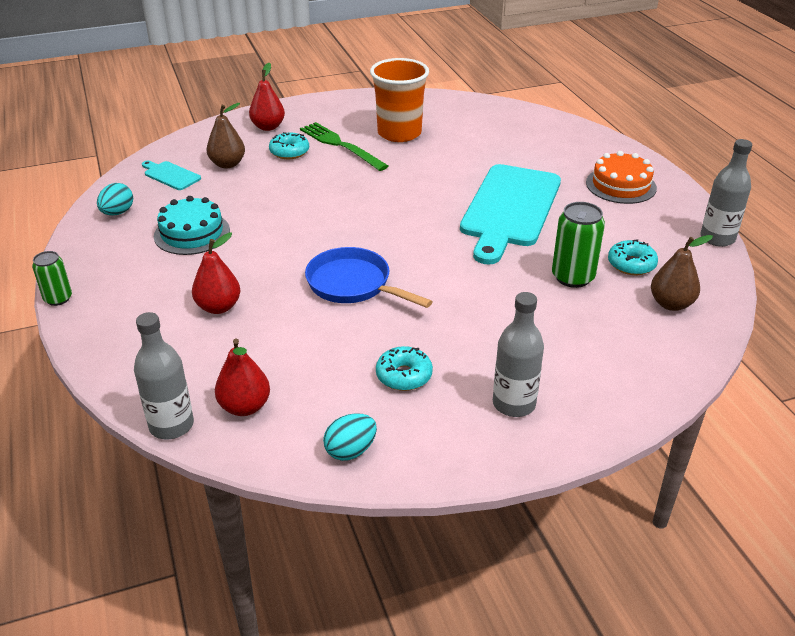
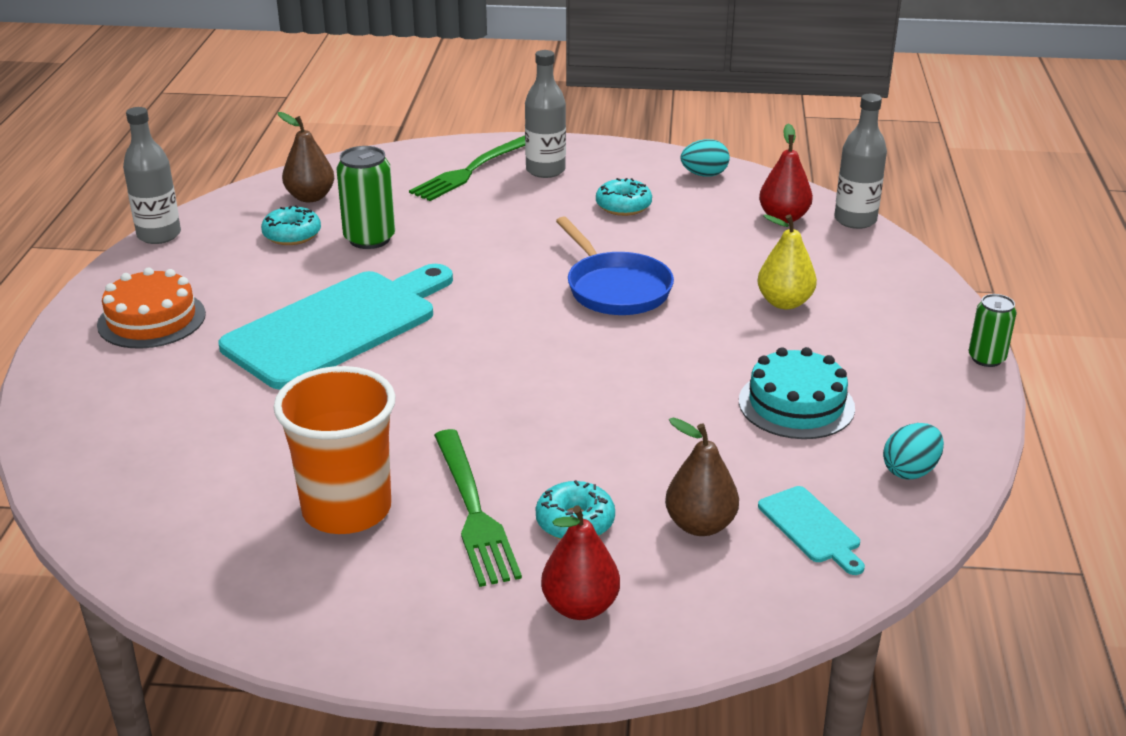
camera: 155 degrees left, 5 degrees down
(218, 307) = (784, 302): red pear -> yellow pear
(581, 380) = (471, 170): none -> green fork

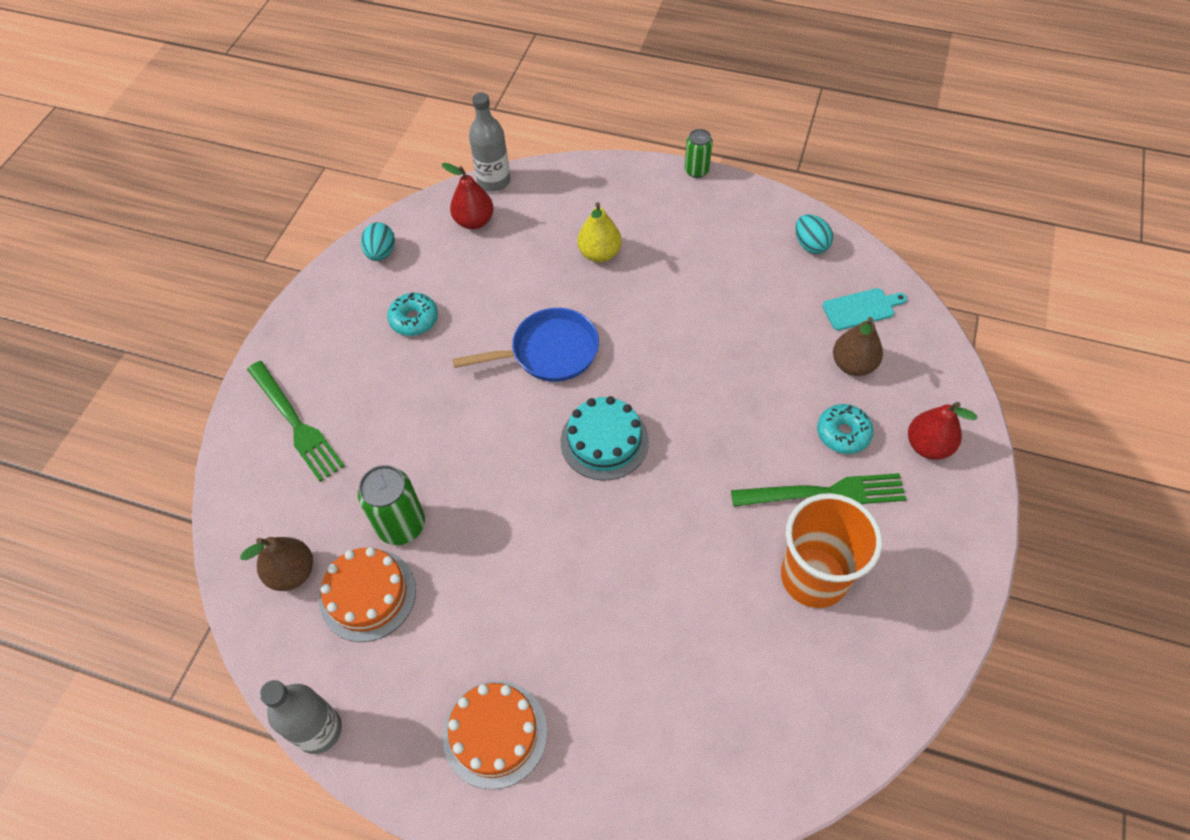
camera: 75 degrees left, 25 degrees up
(292, 235) = (367, 594): turquoise donut -> orange cake
(338, 326) = (551, 564): turquoise cutting board -> none
(545, 170) = (322, 364): grey bottle -> none
(796, 404) = (729, 281): turquoise cake -> turquoise cake (604, 441)

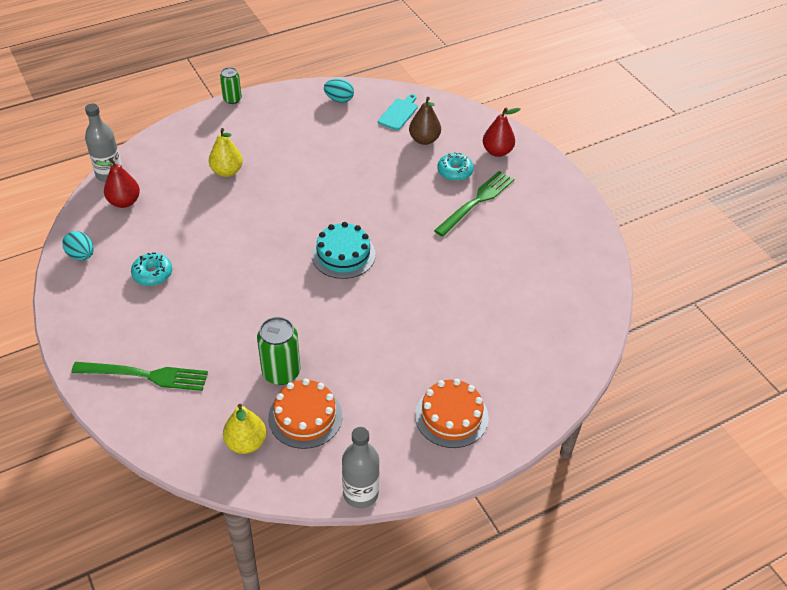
camera: 50 degrees left, 10 degrees down
(292, 573) = (246, 443): brown pear -> yellow pear
(549, 352) = (259, 236): blue pan -> none
(814, 577) = (513, 238): orange cup -> none

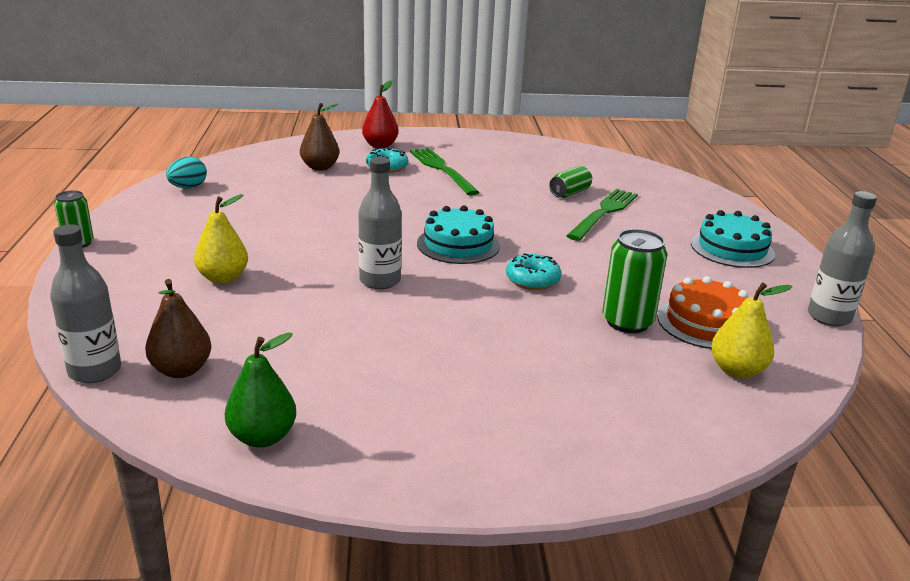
camera: 65 degrees left, 20 degrees down
(81, 255) = (262, 437): turquoise egg -> green pear
(124, 202) = (181, 370): red pear -> brown pear
(145, 375) = (580, 425): green fork -> green fork (604, 213)
(152, 274) = (372, 377): turquoise donut -> turquoise donut (532, 280)
(265, 236) = (380, 281): none -> grey bottle
(399, 113) = (259, 167): turquoise cutting board -> none
(451, 416) = (732, 249): orange cake -> turquoise cake
(491, 289) = (570, 193): none -> green can

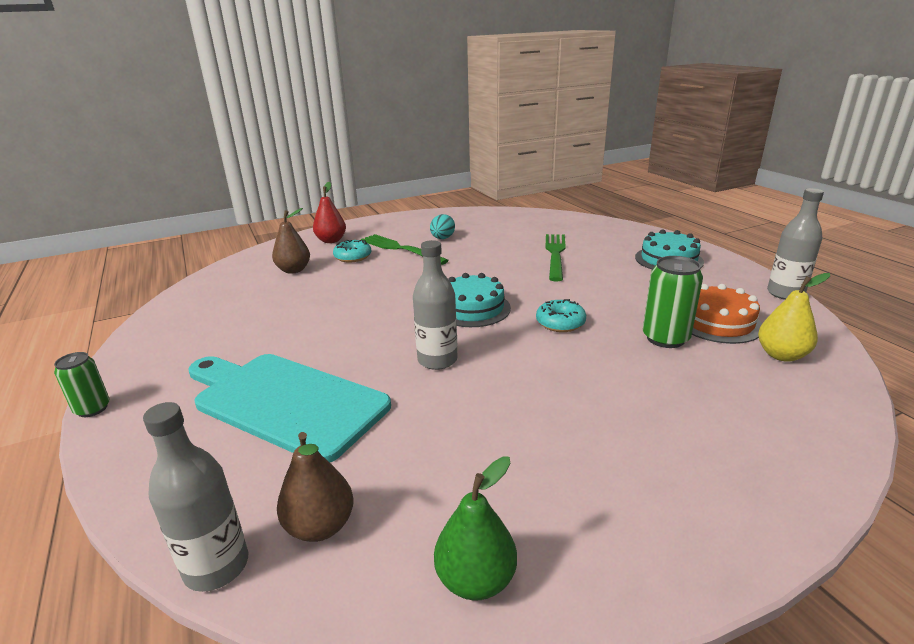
camera: 20 degrees left, 0 degrees up
(188, 187) = (178, 318): turquoise egg -> turquoise egg (442, 238)
(223, 278) = (284, 401): yellow pear -> turquoise cutting board
(570, 193) = (515, 245): green can -> none

